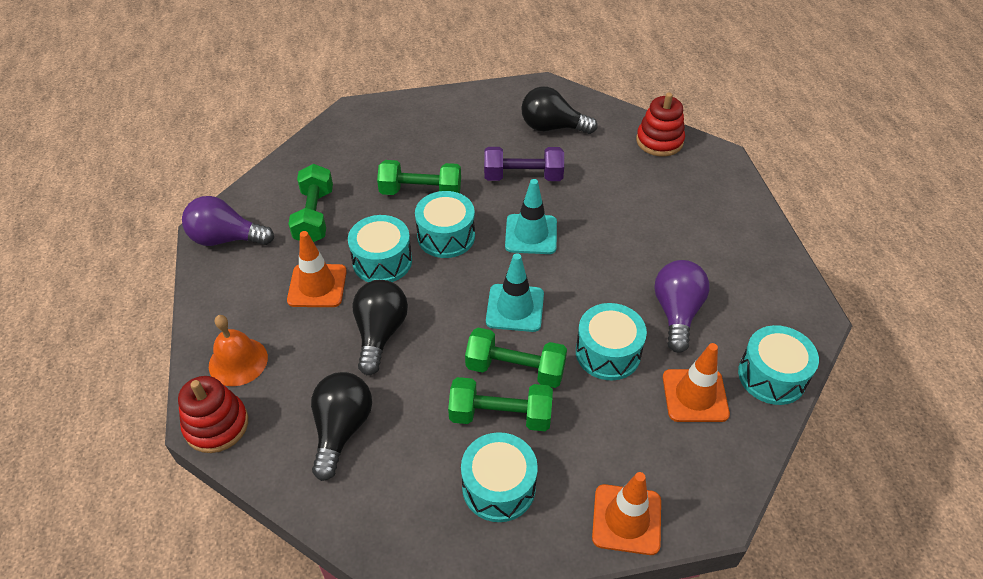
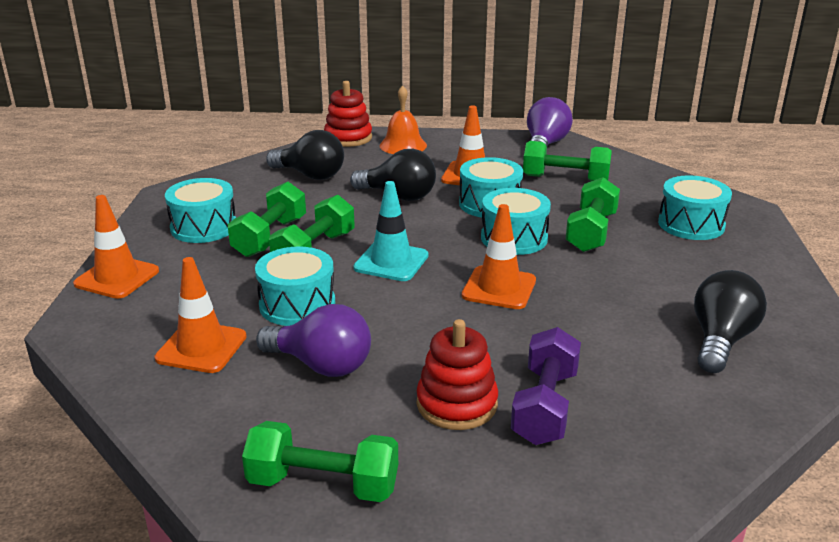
camera: 105 degrees right, 20 degrees down
(523, 177) = (608, 299): purple dumbbell -> purple dumbbell (545, 406)
(531, 234) = (499, 288): turquoise traffic cone -> orange traffic cone
(659, 141) = (685, 442): red stacking toy -> red stacking toy (457, 404)
(772, 376) = (178, 414): turquoise drum -> turquoise drum (691, 224)
(782, 279) = (323, 484): none -> green dumbbell

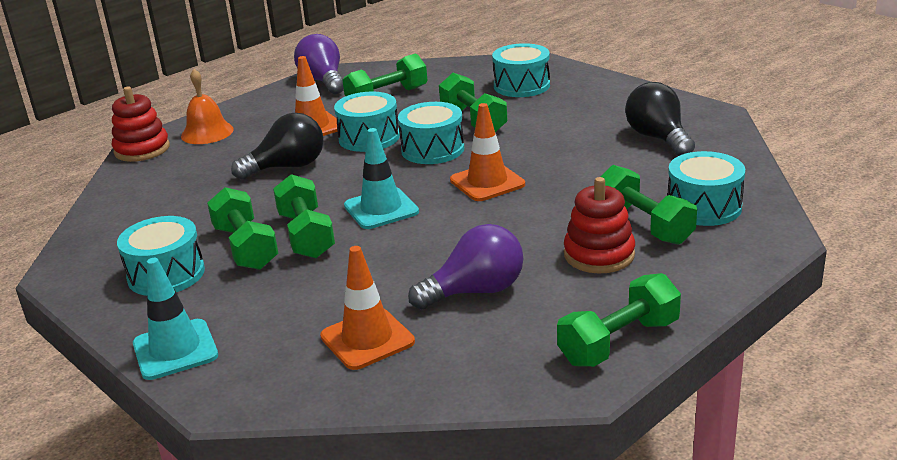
camera: 45 degrees left, 0 degrees up
(117, 277) = (175, 350): orange traffic cone -> turquoise traffic cone
(297, 305) = (375, 272): turquoise drum -> turquoise drum (704, 207)
(310, 175) = (174, 191): black light bulb -> none
(545, 406) = (644, 224): purple dumbbell -> green dumbbell

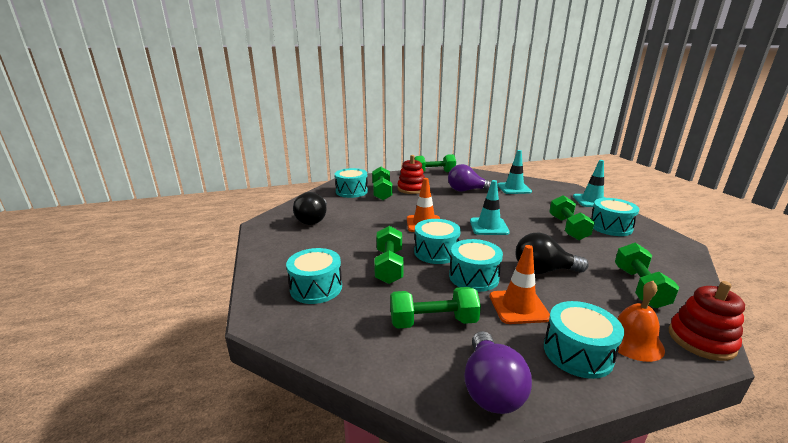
camera: 155 degrees left, 5 degrees down
(258, 113) = (577, 353): none -> turquoise drum
(306, 235) = (533, 225): green dumbbell -> green dumbbell (639, 287)
(367, 339) = (514, 188): orange traffic cone -> turquoise traffic cone

